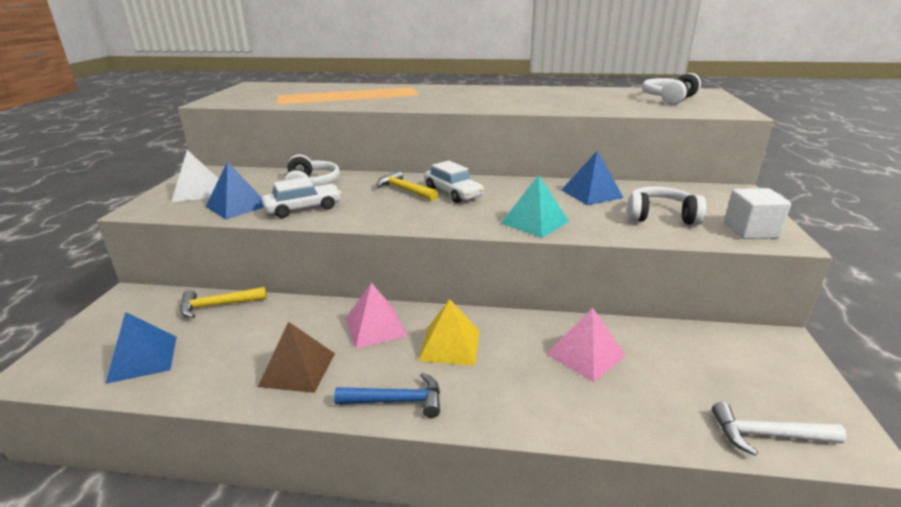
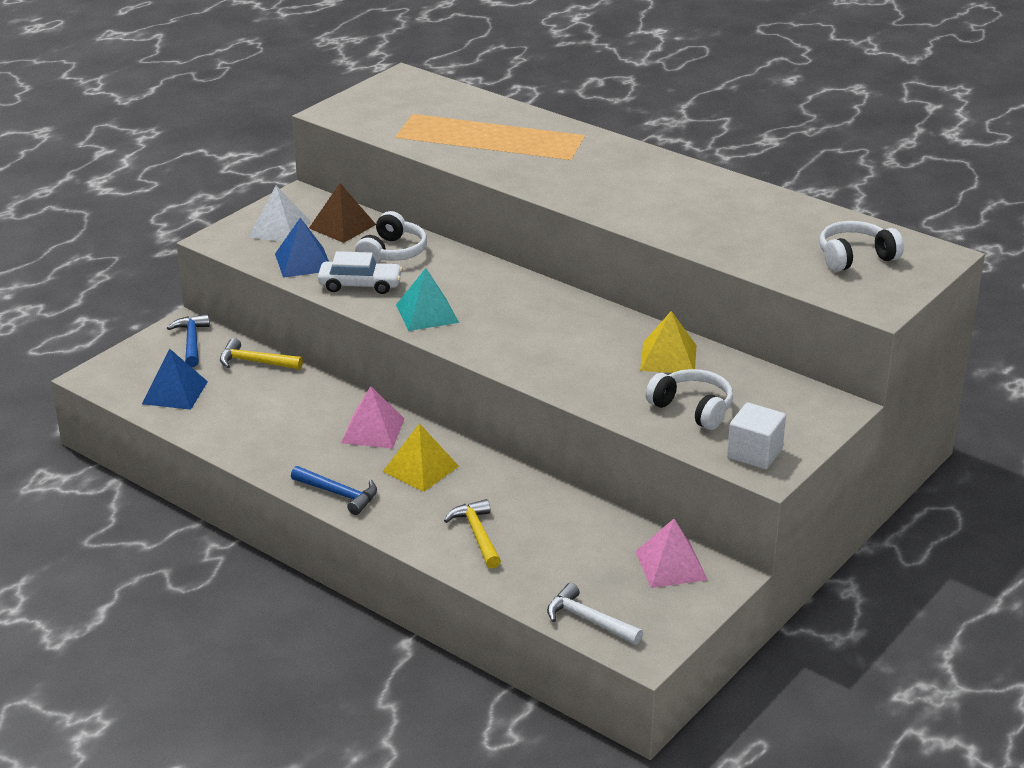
camera: 30 degrees right, 5 degrees up
(141, 307) = (191, 341): none -> blue hammer
(297, 369) = (283, 443): brown pyramid -> brown pyramid (342, 226)
(404, 190) = (478, 290): yellow hammer -> yellow hammer (477, 534)
(453, 193) = (524, 310): white car -> none
(535, 222) = (558, 373): turquoise pyramid -> turquoise pyramid (427, 313)
(585, 354) = (527, 518): pink pyramid -> pink pyramid (671, 565)
(591, 194) = (668, 358): blue pyramid -> yellow pyramid

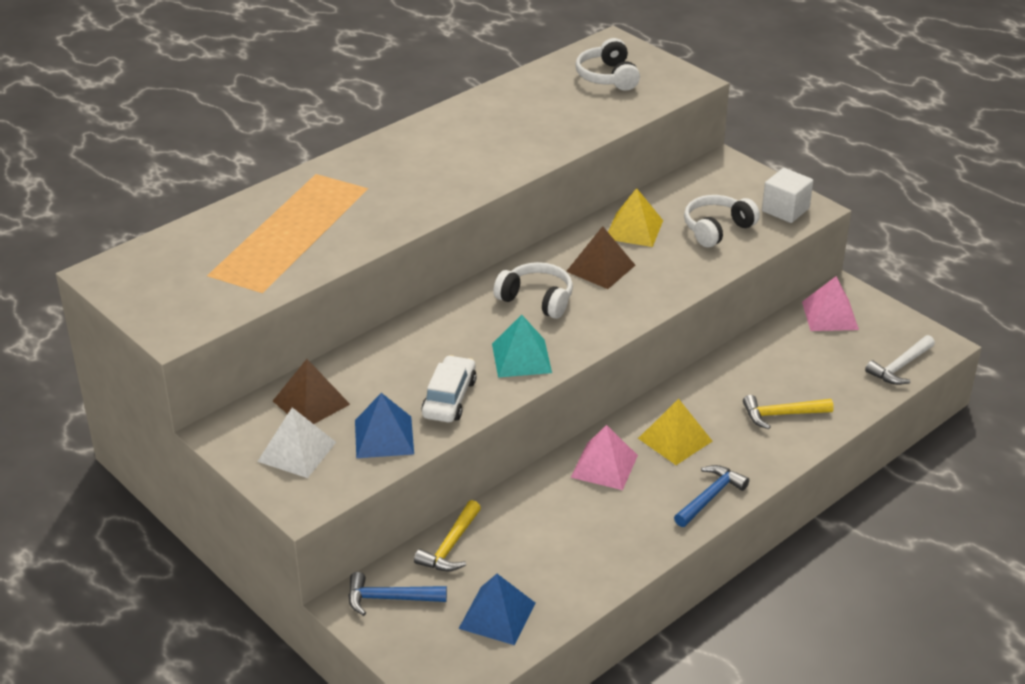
camera: 80 degrees left, 5 degrees up
(392, 252) = (386, 371): white headphones -> white headphones (536, 299)
(588, 343) = (600, 268): none -> brown pyramid

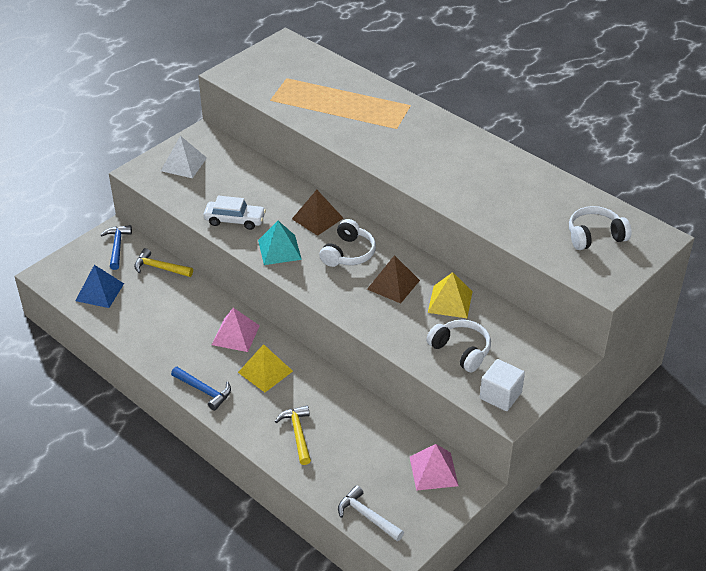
camera: 85 degrees right, 5 degrees up
(311, 402) = (229, 164): brown pyramid -> brown pyramid (317, 218)
(384, 437) = (197, 196): blue pyramid -> none

